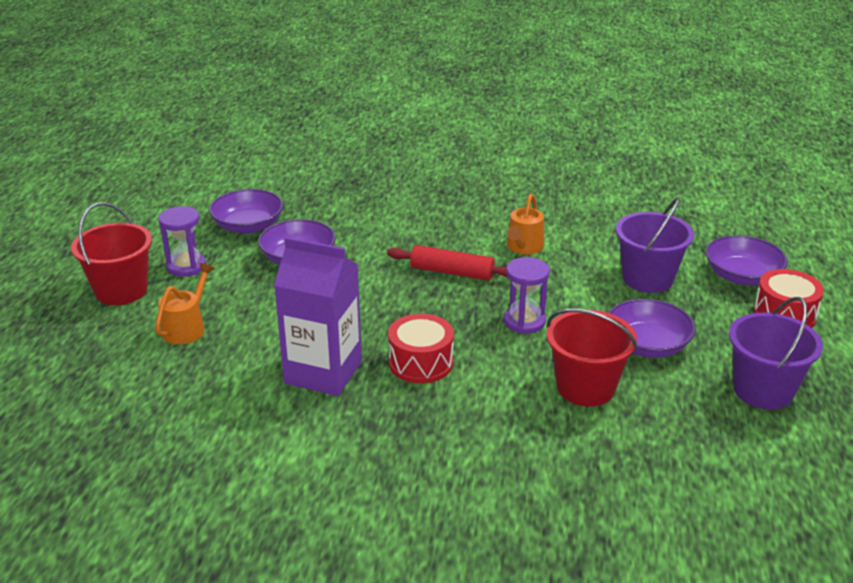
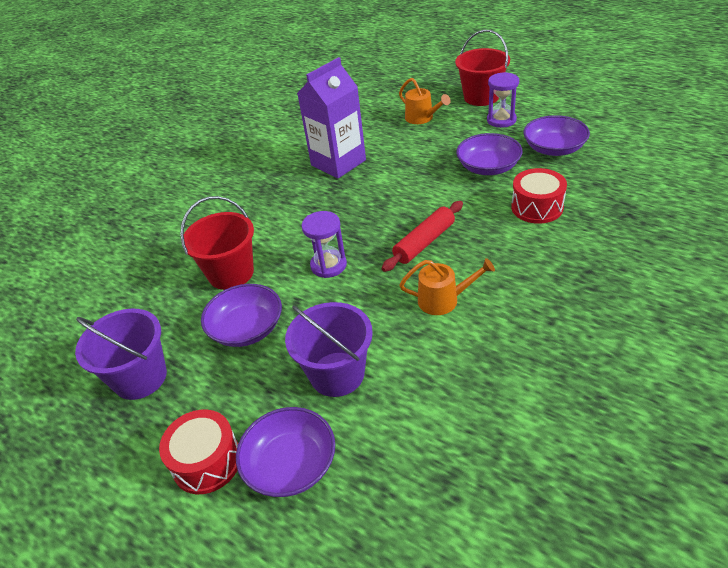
camera: 120 degrees right, 10 degrees up
(421, 363) = (318, 203): red drum -> red drum (537, 207)
(523, 247) = (443, 300): orange watering can -> orange watering can turned 135 degrees clockwise

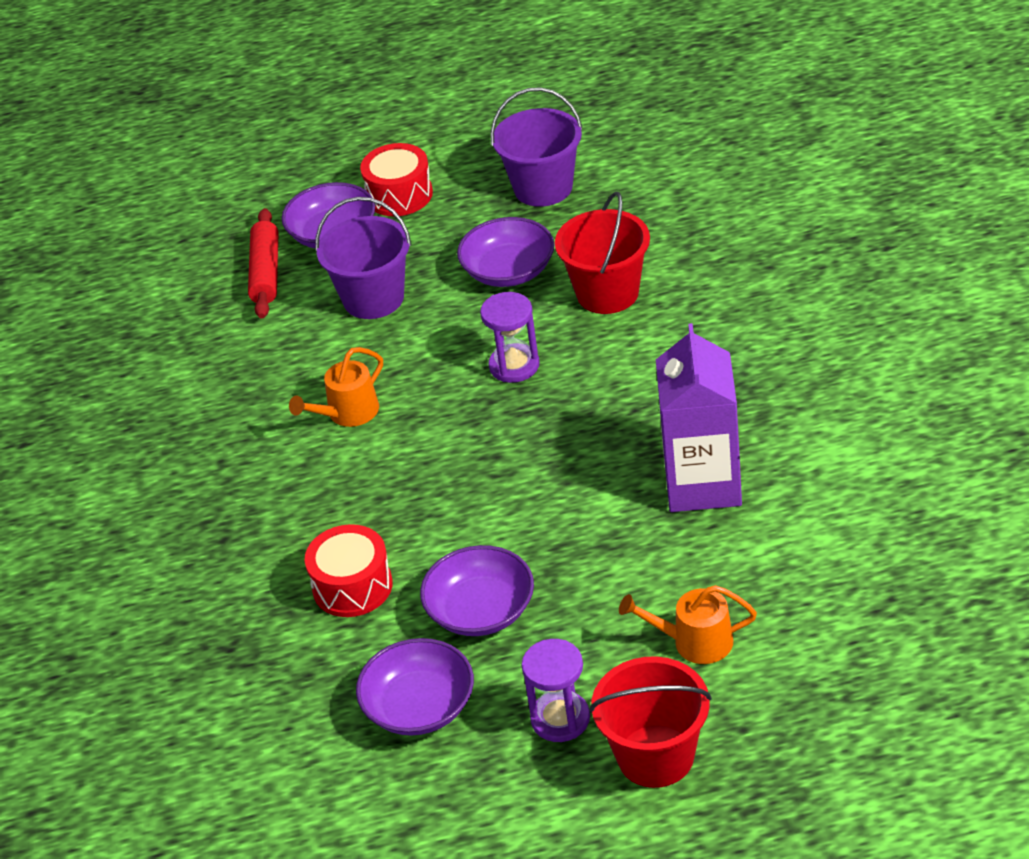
camera: 135 degrees right, 0 degrees up
(424, 242) = (439, 455): red rolling pin -> red rolling pin (265, 272)

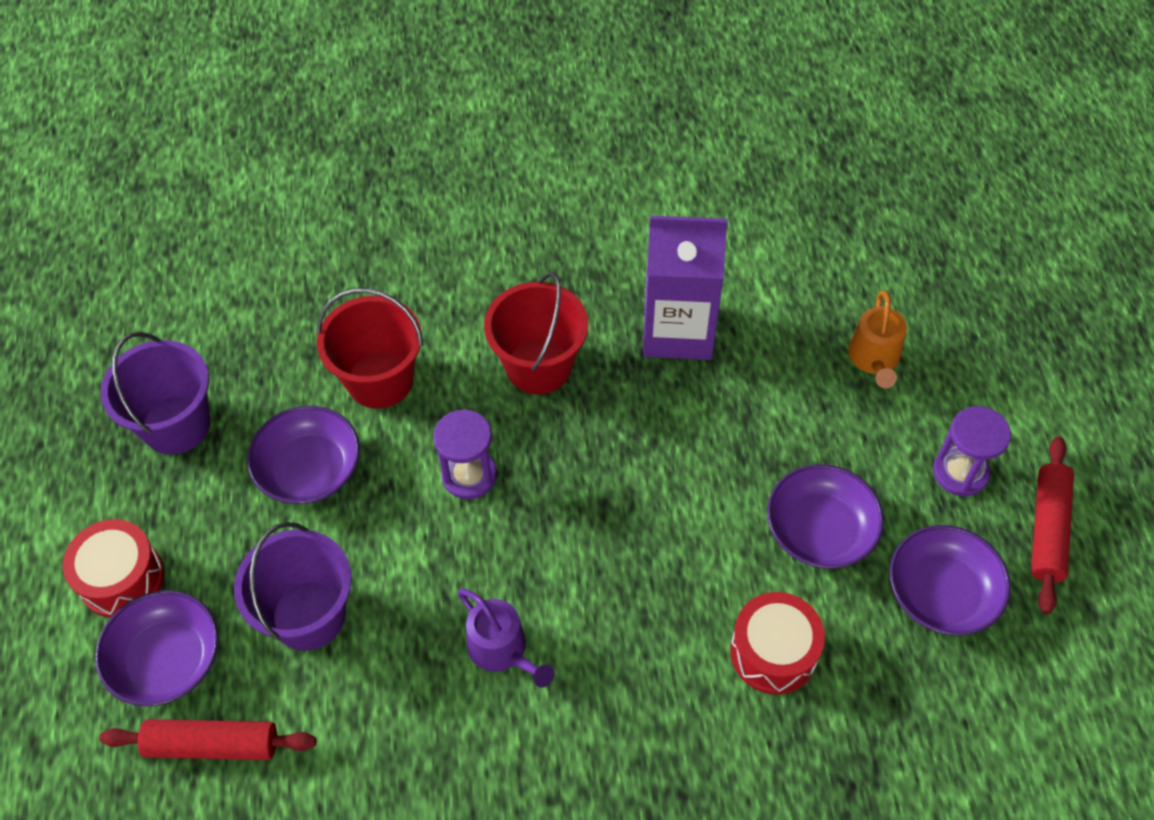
camera: 90 degrees left, 15 degrees up
(348, 413) = (502, 650): orange watering can -> purple watering can
(499, 793) = (1047, 529): none -> red rolling pin
(655, 756) = (1004, 402): red bucket -> red bucket (539, 366)

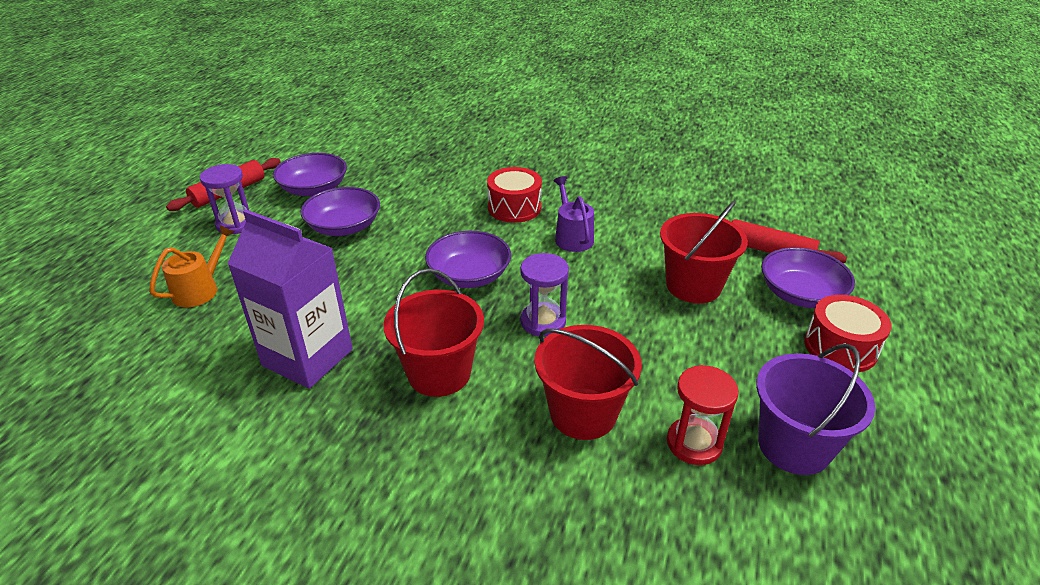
camera: 155 degrees left, 20 degrees down
(269, 391) = (694, 443): none -> red hourglass
(308, 615) = (693, 286): purple bucket -> red bucket
(309, 469) = (670, 367): purple bowl -> purple bowl (469, 275)
(773, 652) = (423, 195): red drum -> red drum (514, 208)

